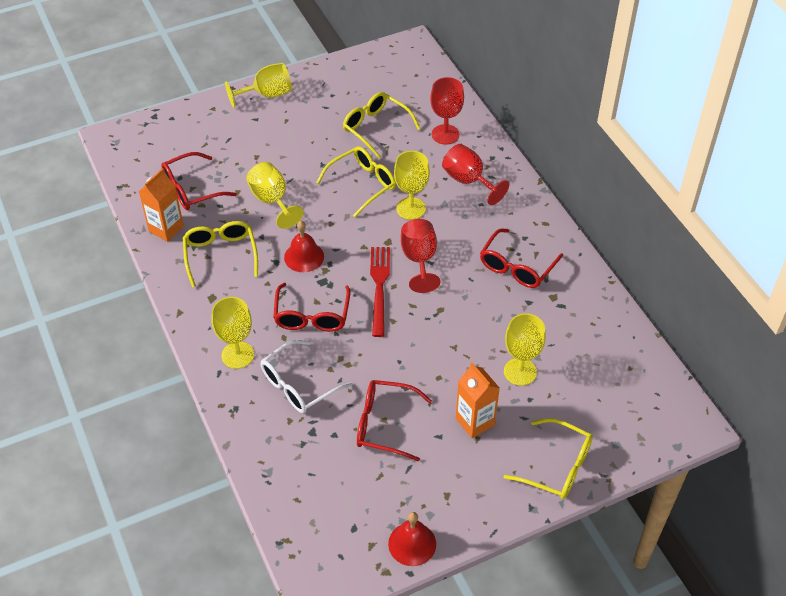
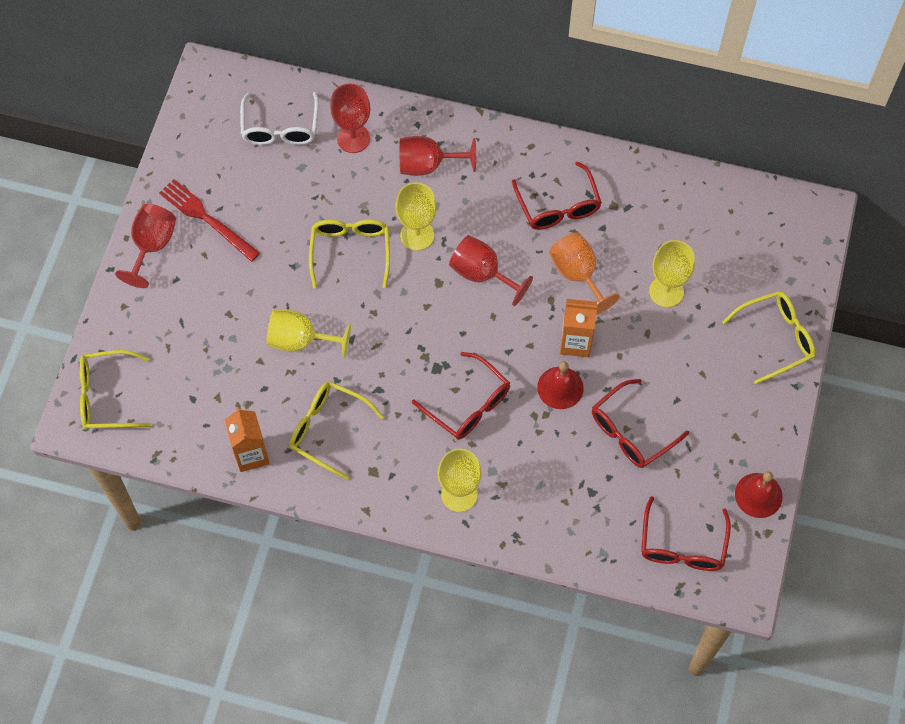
camera: 50 degrees left, 15 degrees up
(192, 189) = (219, 398): red glasses -> red glasses (682, 545)
(267, 95) = (152, 246): yellow goblet -> red goblet
(299, 385) = (534, 468): white glasses -> white glasses (280, 128)
(304, 257) = (394, 362): red bell -> red bell (560, 387)
(376, 128) = (290, 187): yellow glasses -> yellow glasses (107, 396)
(379, 287) = (484, 328): red fork -> red fork (207, 219)
(475, 421) = (685, 363): orange carton -> orange carton (575, 342)
(476, 311) = (577, 274): none -> orange goblet

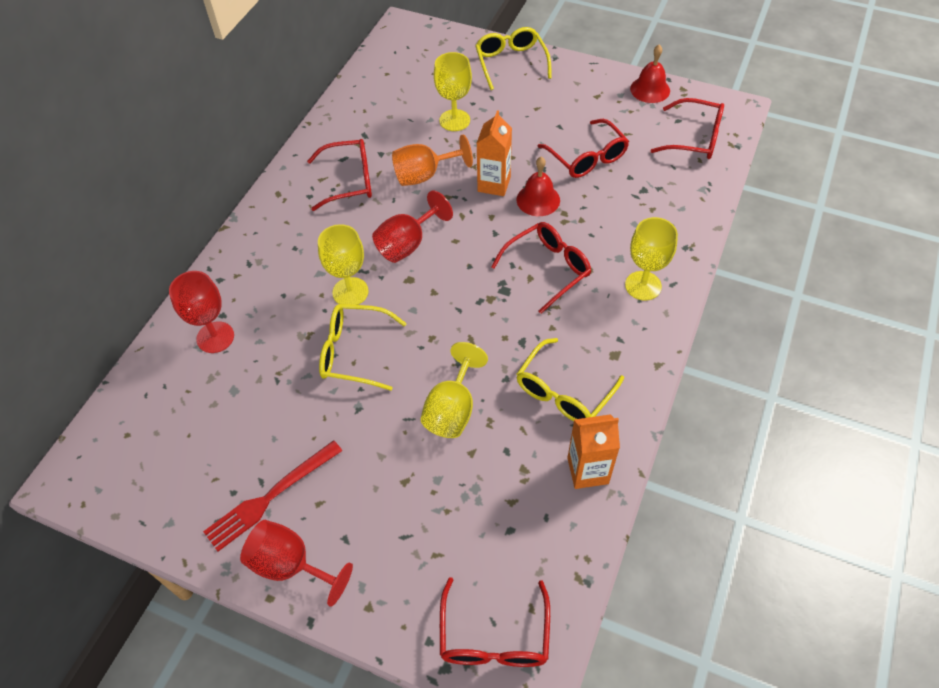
camera: 80 degrees left, 10 degrees down
(107, 396) = (494, 636): yellow glasses -> red glasses
(280, 128) = (174, 407): white glasses -> none
(427, 165) = (271, 275): red goblet -> none

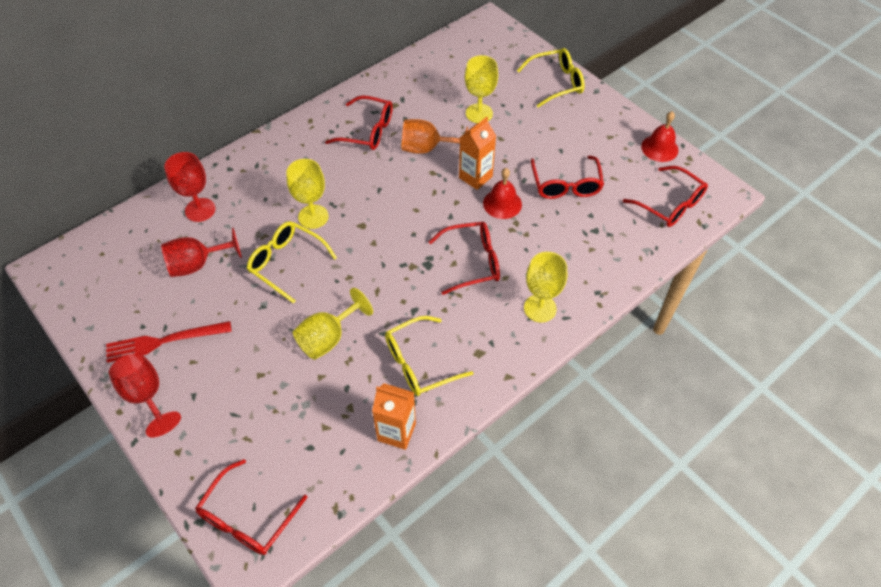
camera: 25 degrees right, 0 degrees up
(407, 244) = (378, 197): red goblet -> red goblet (197, 264)
(511, 63) = (556, 83): yellow glasses -> yellow glasses turned 60 degrees clockwise

